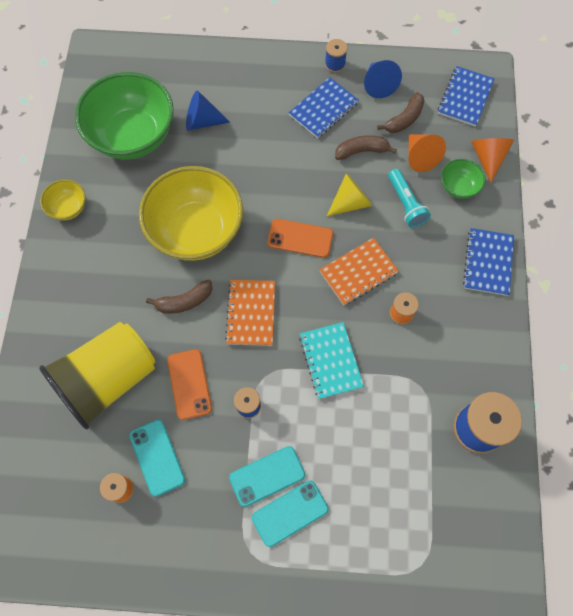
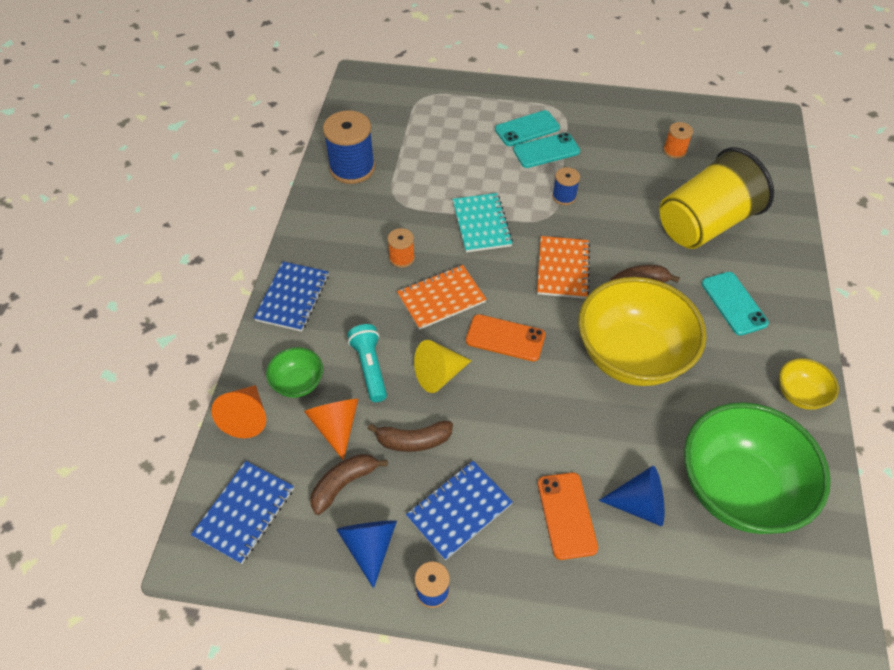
camera: 175 degrees left, 15 degrees down
(157, 457) = (646, 168): turquoise phone -> turquoise phone (734, 303)
(189, 384) = (622, 216): orange phone -> orange phone (566, 515)

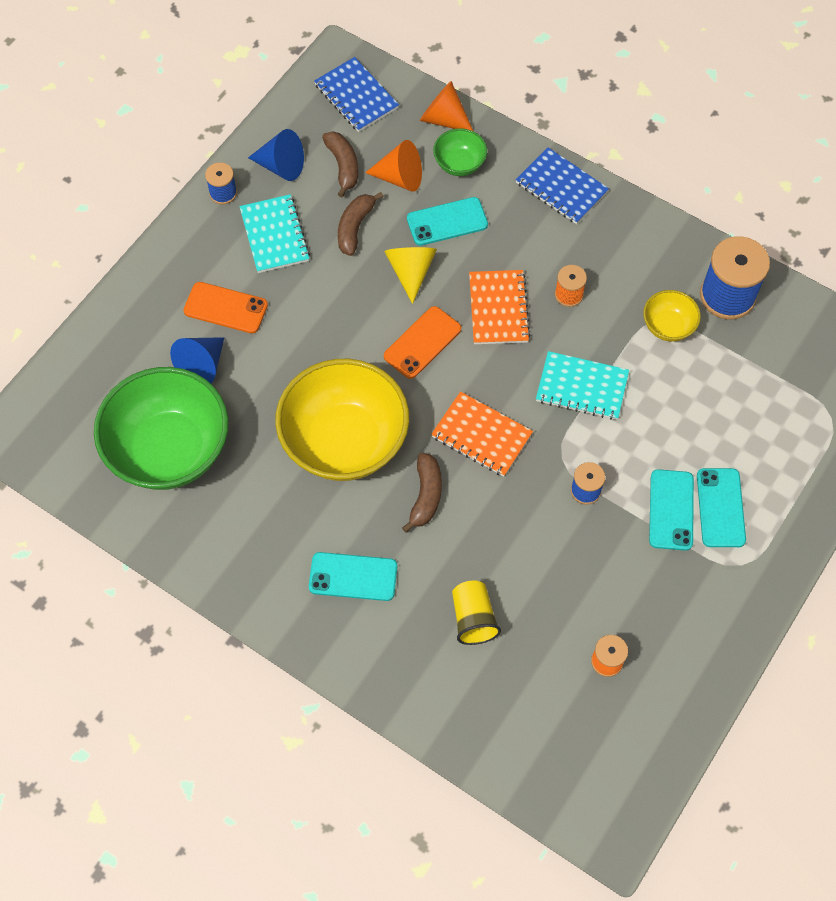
camera: 115 degrees right, 10 degrees up
(370, 368) = (447, 222): turquoise flashlight -> turquoise phone
(459, 510) = (274, 235): blue notebook -> turquoise notebook
(704, 224) = (473, 618): yellow cup -> yellow cup, size x0.47
(799, 394) = (221, 566): yellow bowl -> yellow bowl (668, 326)

